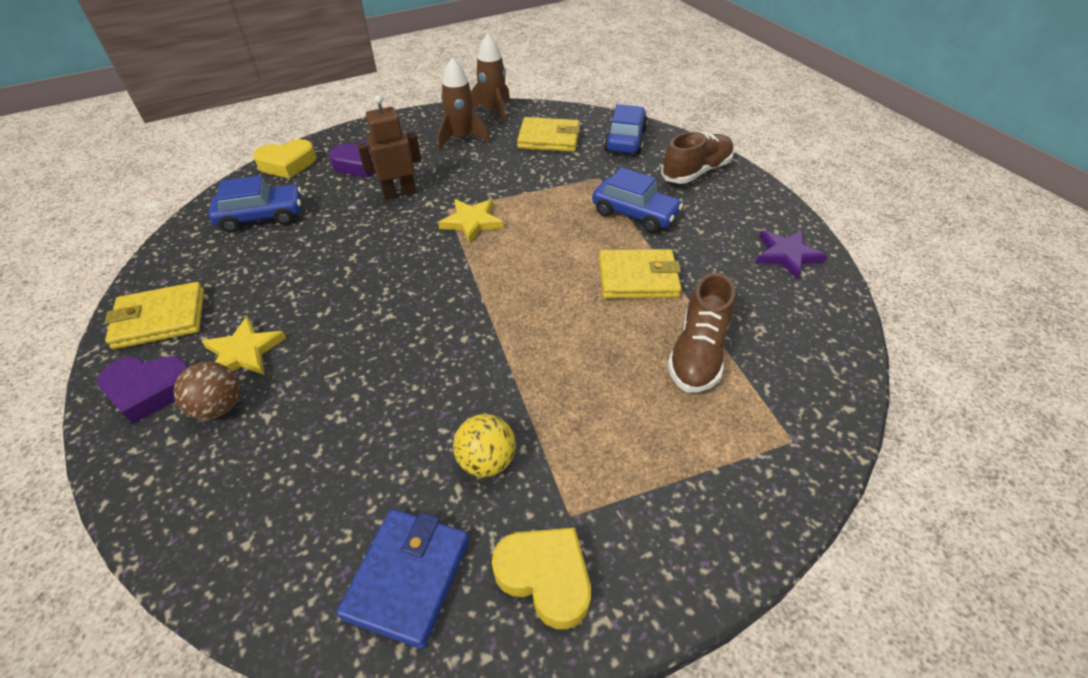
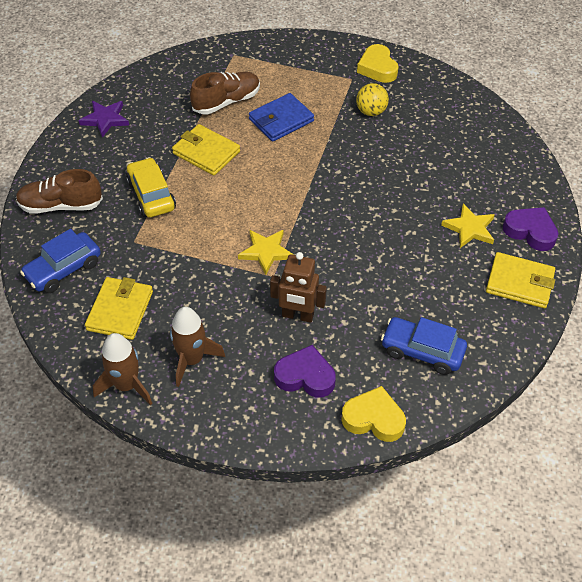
camera: 145 degrees left, 5 degrees up
(219, 407) = (491, 201): brown ball -> none
(408, 577) = (430, 92): blue wallet -> blue wallet (281, 120)
(549, 138) = (120, 310): yellow wallet -> yellow wallet turned 60 degrees clockwise
(634, 214) = (151, 195): blue car -> yellow car

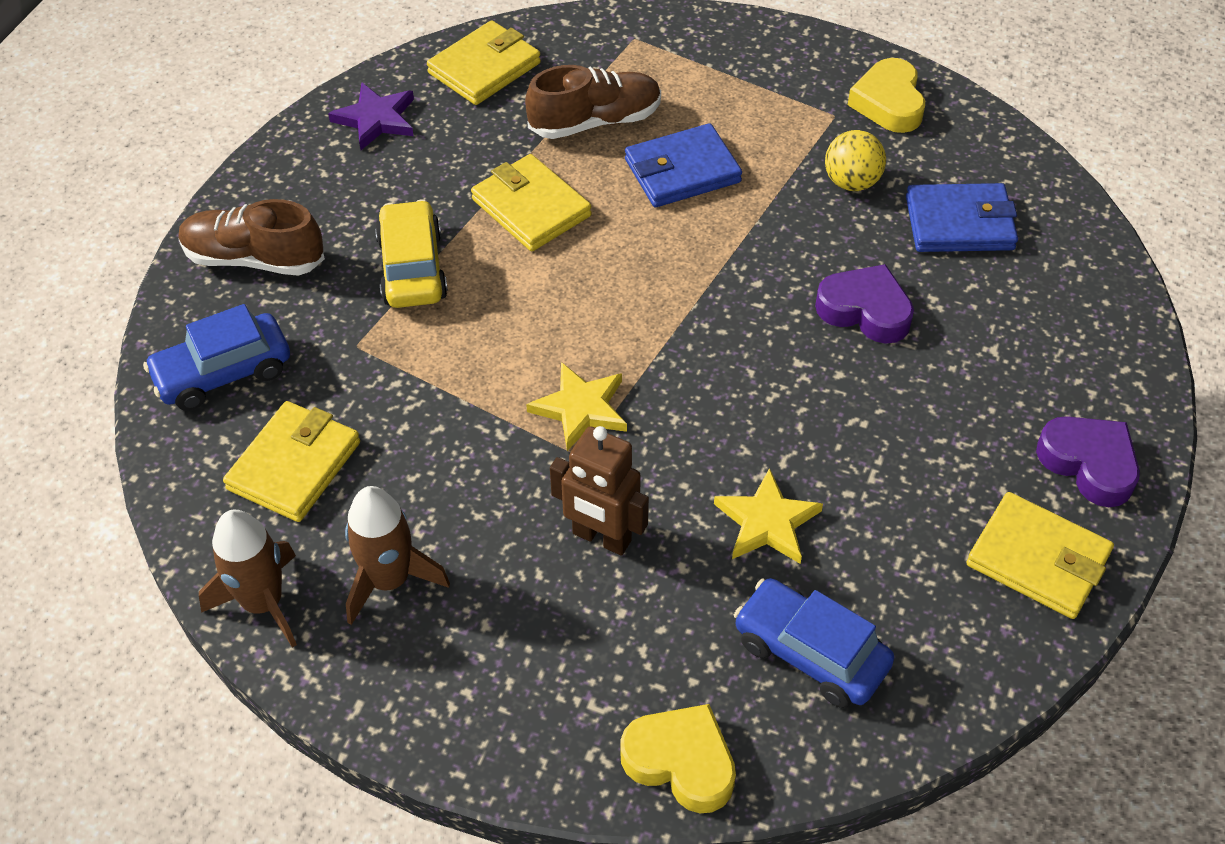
camera: 15 degrees right, 0 degrees up
(157, 83) = (484, 68): none -> yellow wallet
(305, 376) = (580, 654): purple heart -> purple heart (865, 310)
(431, 123) = (959, 223): none -> blue wallet
(469, 228) = (972, 435): yellow star -> yellow star (767, 522)

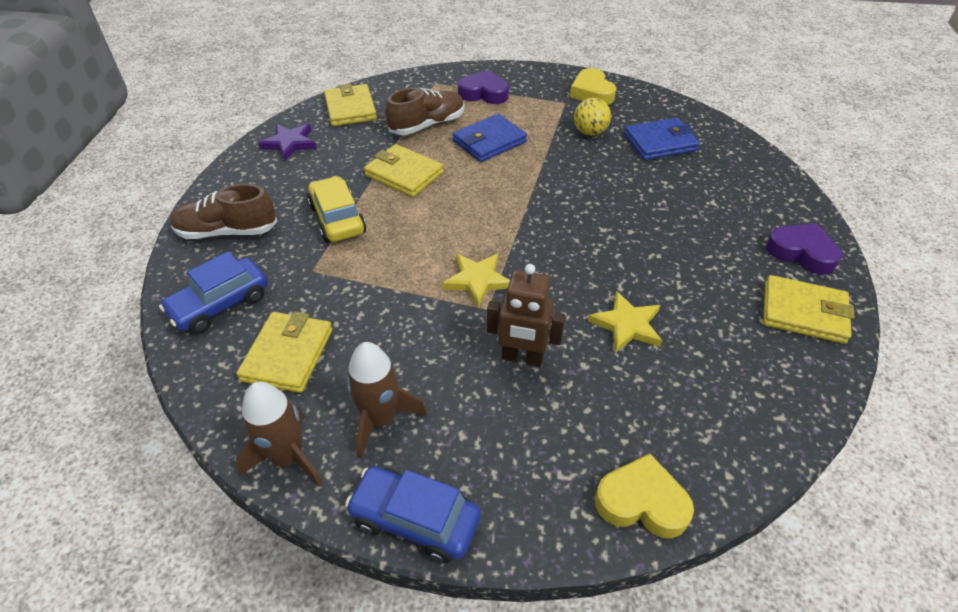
camera: 15 degrees left, 5 degrees down
(484, 68) = (350, 109): yellow wallet -> yellow wallet turned 45 degrees counterclockwise
(810, 653) = (694, 403): blue car -> blue car (415, 520)
(865, 310) = (629, 194): purple heart -> purple heart (484, 93)

